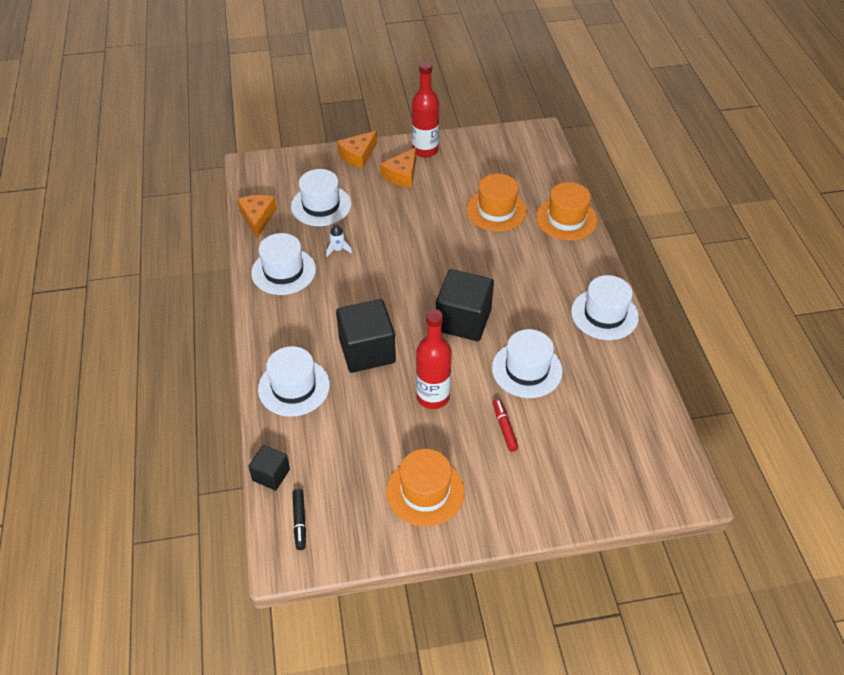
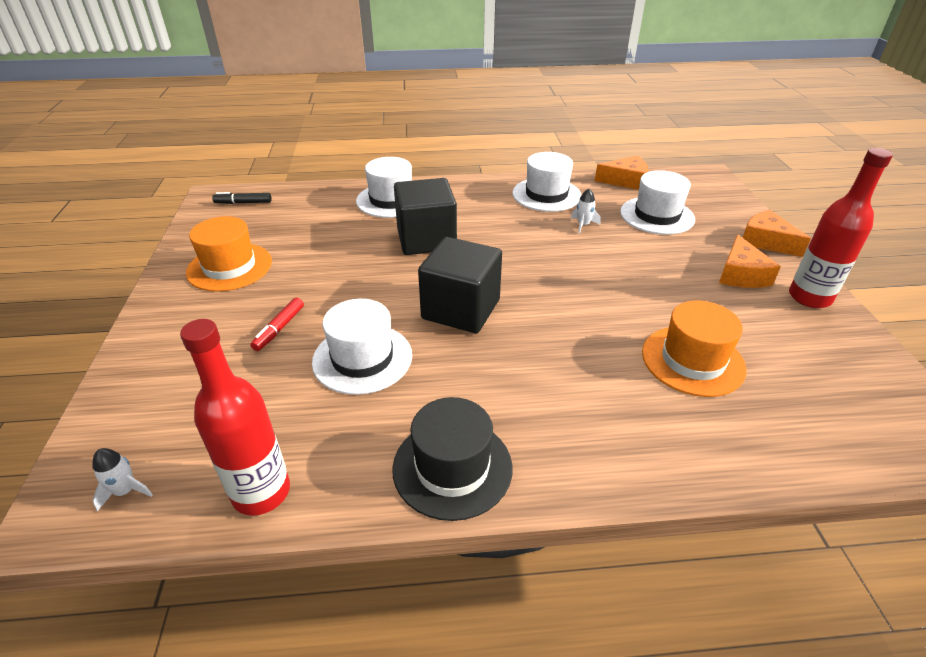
camera: 95 degrees right, 10 degrees down
(271, 475) = (298, 190): black cube -> none
(402, 175) = (741, 274): orange cheese -> orange cheese turned 120 degrees counterclockwise
(433, 397) = (347, 278): red bottle -> red bottle (261, 492)
(504, 427) = (279, 329): red marker -> red marker turned 120 degrees clockwise
(566, 219) = (695, 450): orange hat -> none
(604, 314) = (452, 467): white hat -> black hat
(665, 465) = (125, 491): none -> white rocket

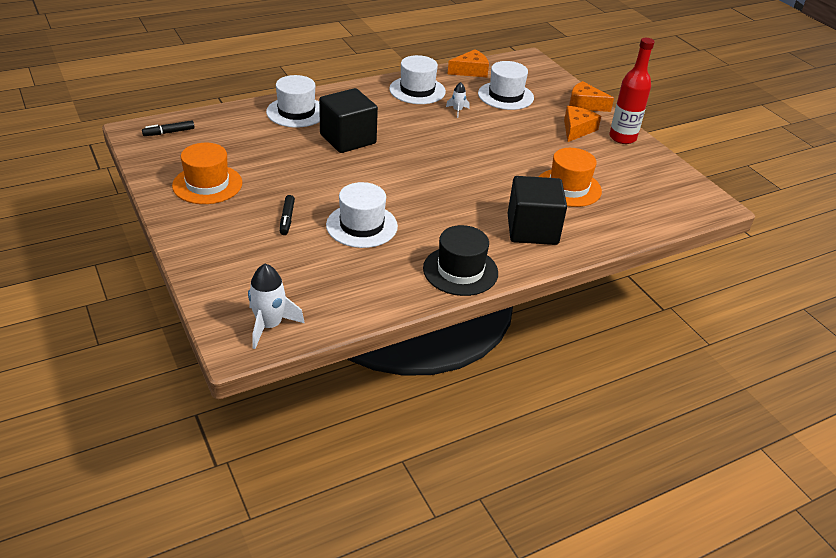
camera: 25 degrees left, 0 degrees up
(125, 491) = (269, 326): white rocket -> white rocket, size x1.79
(261, 492) = (356, 307): red bottle -> none
(279, 329) = (287, 219): red marker -> black marker
(461, 309) = (407, 183): black cube -> black cube (532, 229)
(741, 274) = (577, 129): orange cheese -> orange cheese turned 135 degrees counterclockwise

